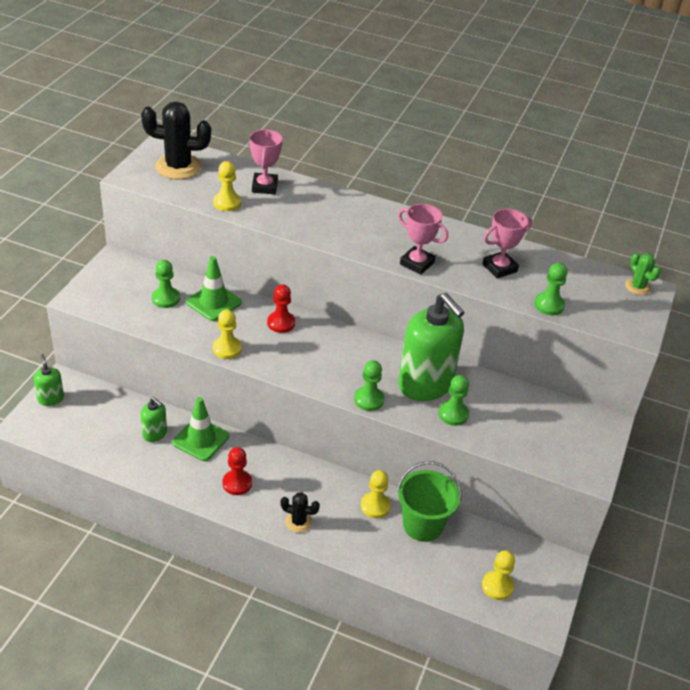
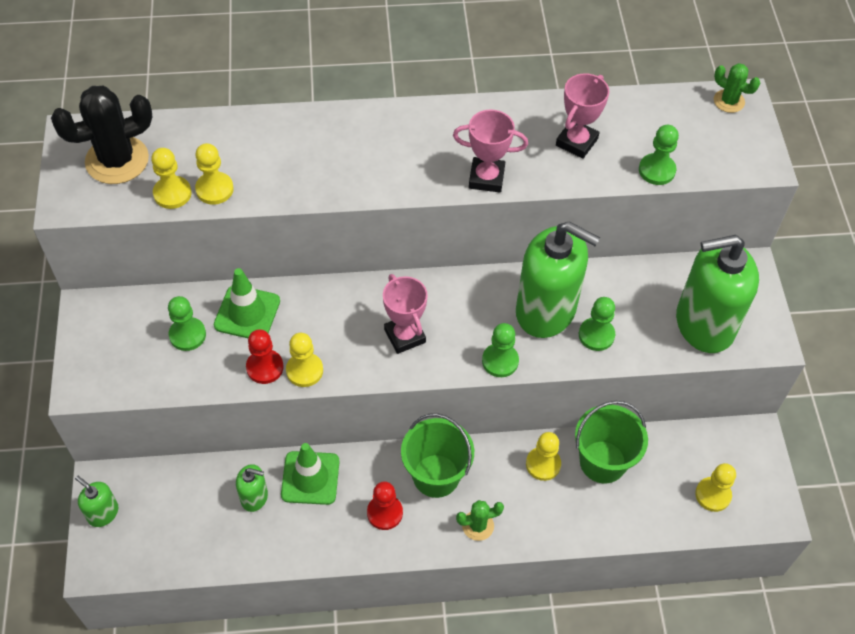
camera: 25 degrees left, 15 degrees up
(198, 195) = (172, 193): none -> yellow pawn
(264, 187) = (243, 143): pink trophy -> pink trophy (404, 336)
(281, 323) = (342, 305): red pawn -> red pawn (265, 367)
(290, 477) = (436, 475): none -> green bucket
(298, 522) = (478, 525): black cactus -> green cactus
(544, 442) = (704, 324): none -> green soap dispenser

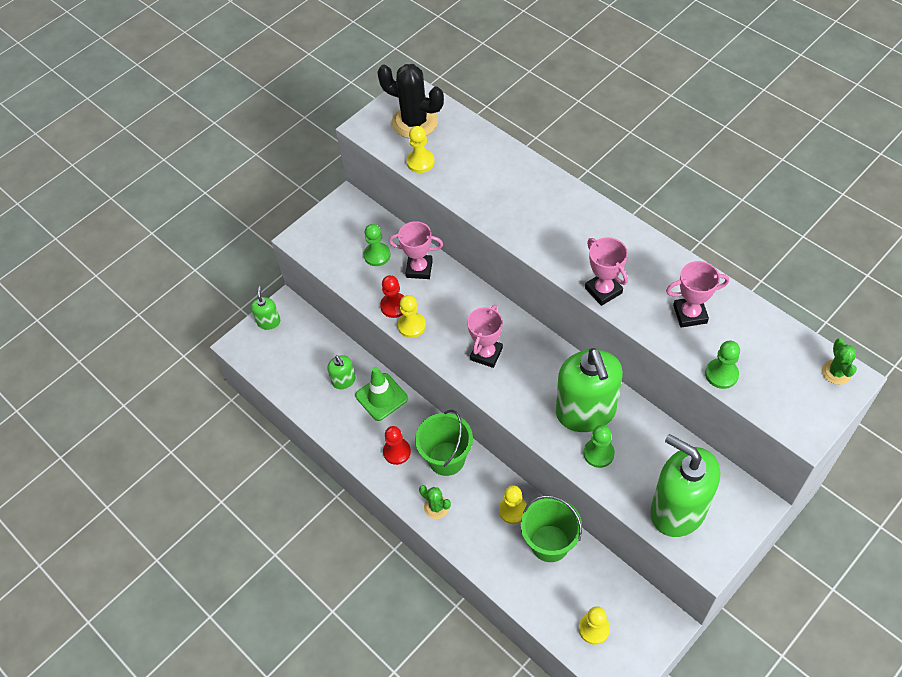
camera: 55 degrees right, 0 degrees up
(214, 189) = (444, 176): yellow pawn -> none
(247, 313) = (419, 269): green traffic cone -> pink trophy
(500, 361) = (522, 416): green pawn -> none

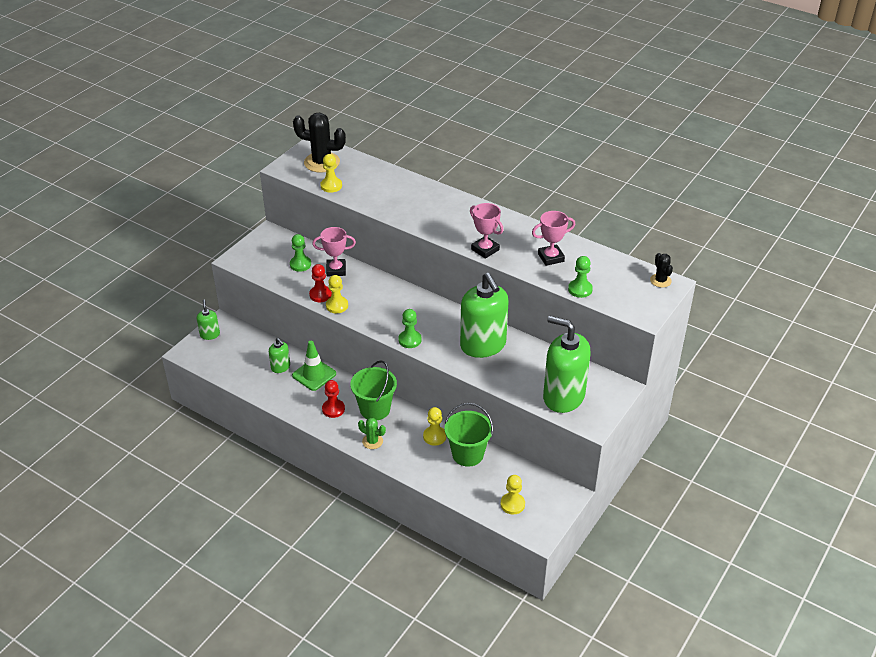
camera: 15 degrees left, 15 degrees down
(486, 354) = (399, 317): pink trophy -> none
(598, 453) = (497, 369): green pawn -> green pawn (410, 340)
(836, 372) = (660, 280): green cactus -> black cactus

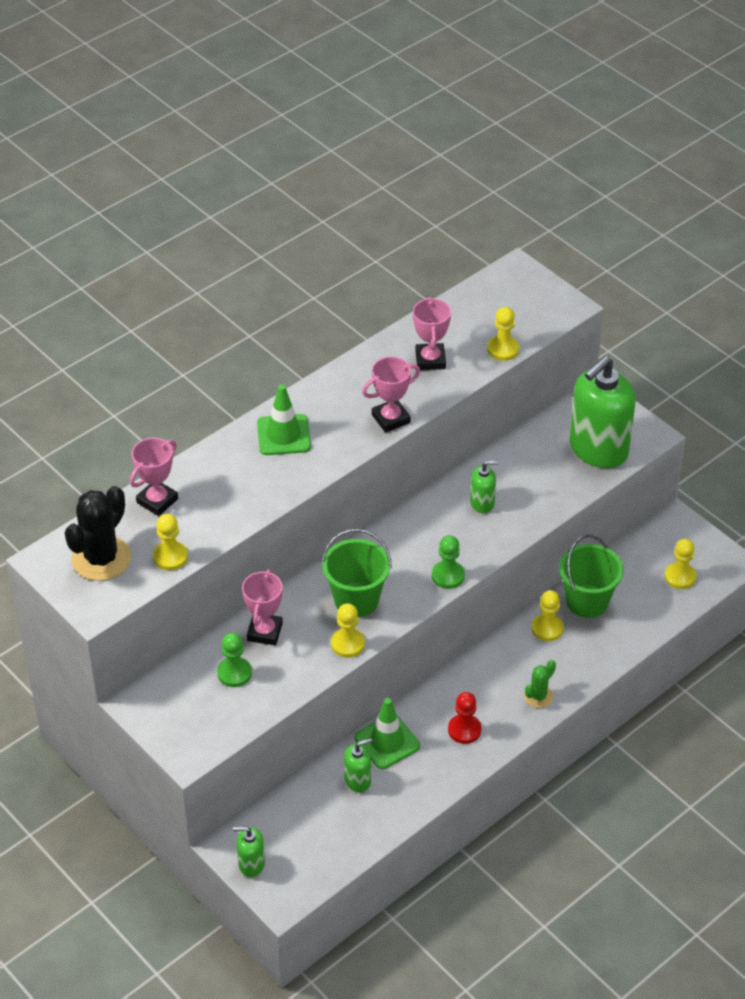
camera: 75 degrees left, 5 degrees up
(320, 295) = (316, 659): red pawn -> none
(374, 172) = (157, 501): none -> pink trophy
(375, 409) = (478, 683): green bucket -> green bucket (356, 599)
(450, 208) = (283, 435): none -> green traffic cone
(483, 345) = (482, 503): green soap dispenser -> green soap dispenser, size x0.46
(580, 289) = (503, 349): green pawn -> yellow pawn
(660, 280) = (509, 275): black cactus -> none

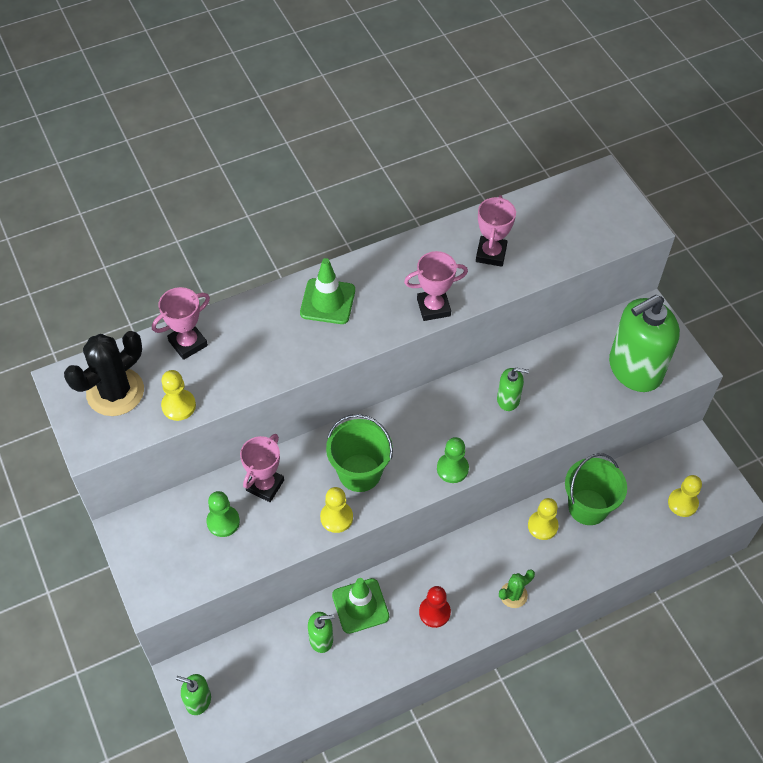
camera: 15 degrees right, 10 degrees up
(503, 349) = (564, 258): yellow pawn -> none

